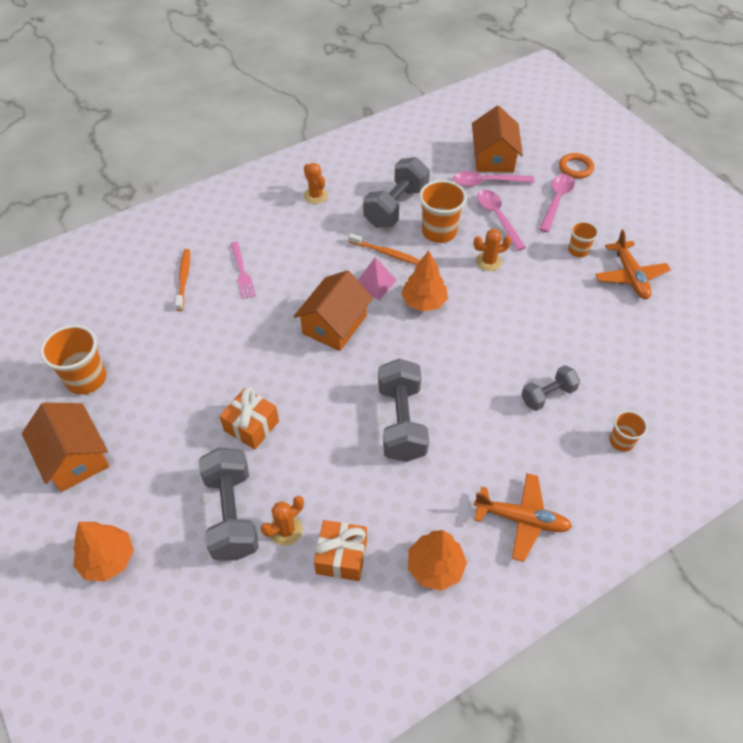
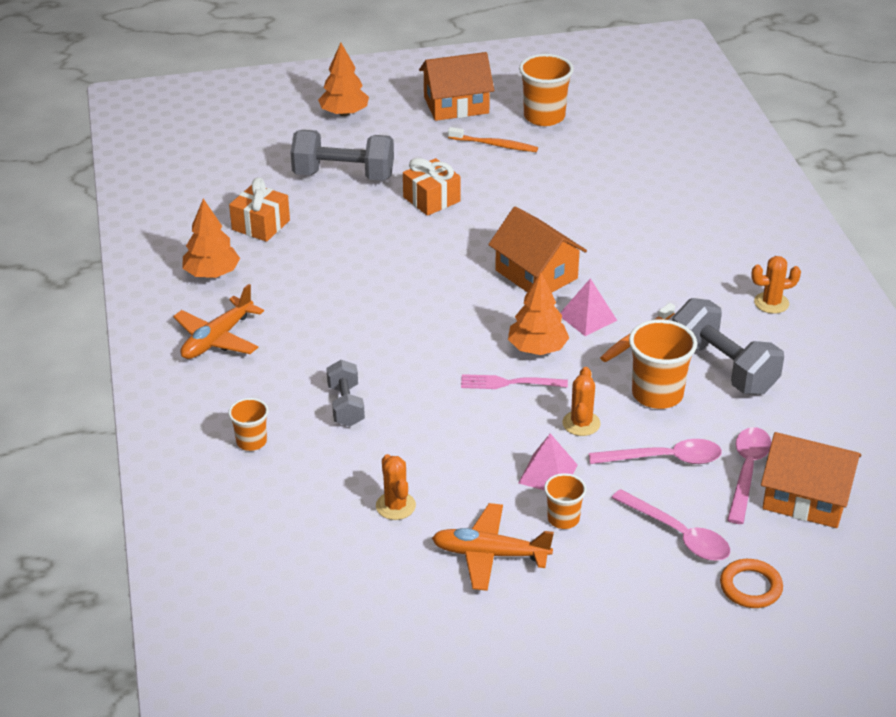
camera: 110 degrees right, 15 degrees down
(184, 279) = (657, 185): orange toothbrush -> orange toothbrush (495, 145)
(242, 272) = (650, 224): pink fork -> pink fork (509, 383)
(286, 530) = (307, 200): orange cactus -> orange cactus (395, 506)
(401, 422) = (378, 291): grey dumbbell -> none
(544, 267) = (548, 473): none -> pink pyramid

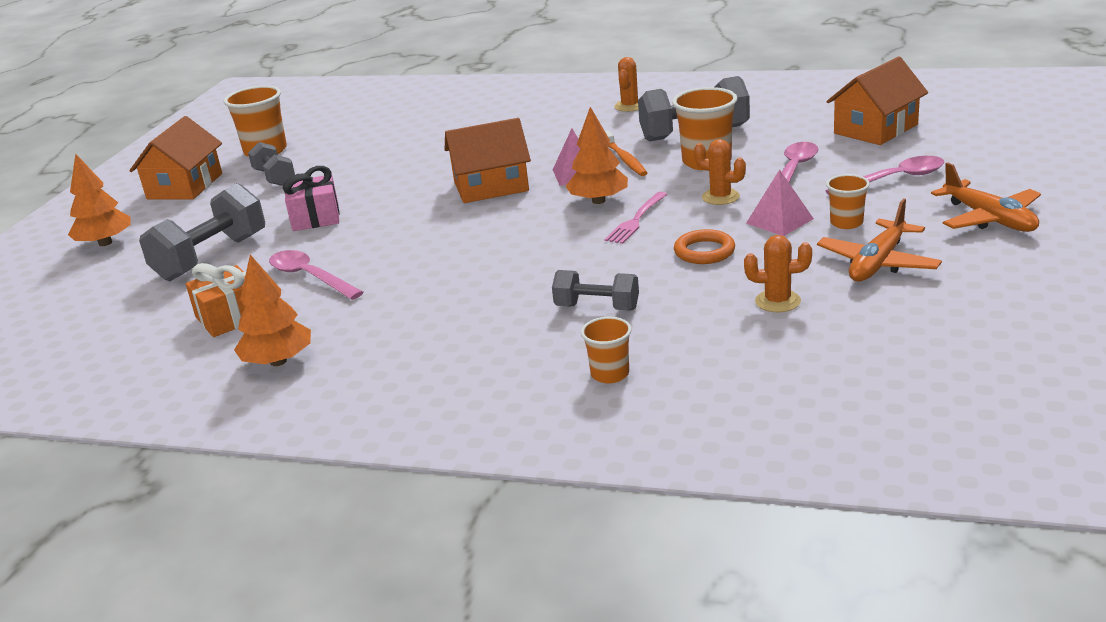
camera: 60 degrees left, 10 degrees down
(217, 339) = (404, 373): orange plane -> orange plane (989, 219)
(431, 199) = (316, 218): orange gift -> pink gift
(495, 145) = (274, 178): orange toothbrush -> grey dumbbell
(747, 471) = (831, 144): pink spoon -> pink spoon (310, 277)
(750, 587) = (973, 163): orange ring -> orange ring (704, 251)

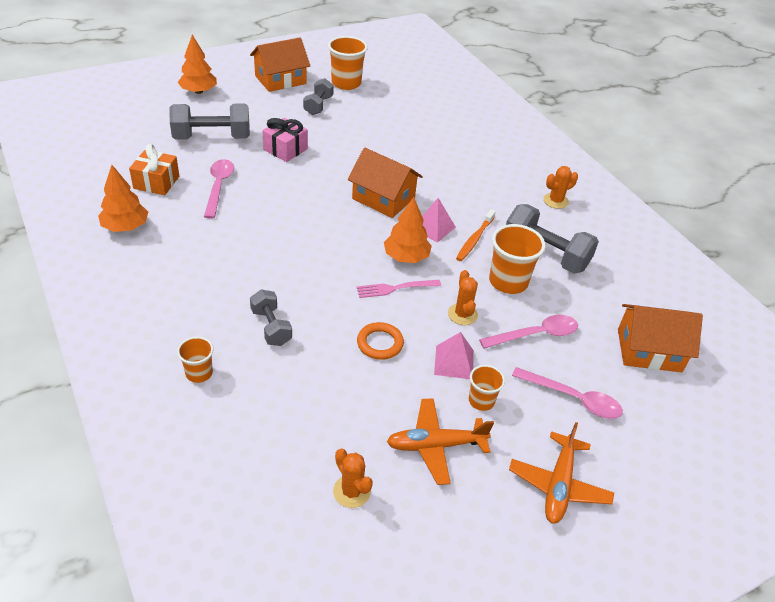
camera: 40 degrees right, 15 degrees up
(777, 301) = (342, 413): orange cactus -> orange cactus (351, 491)

